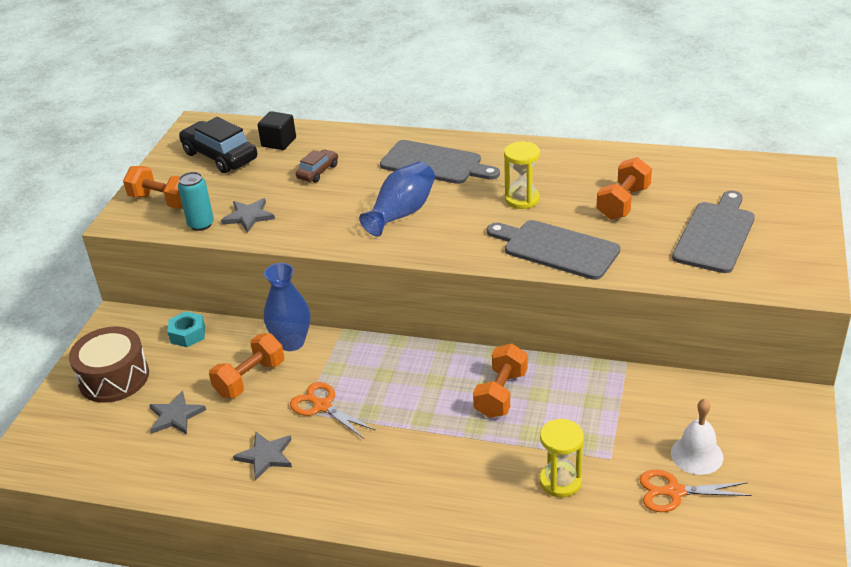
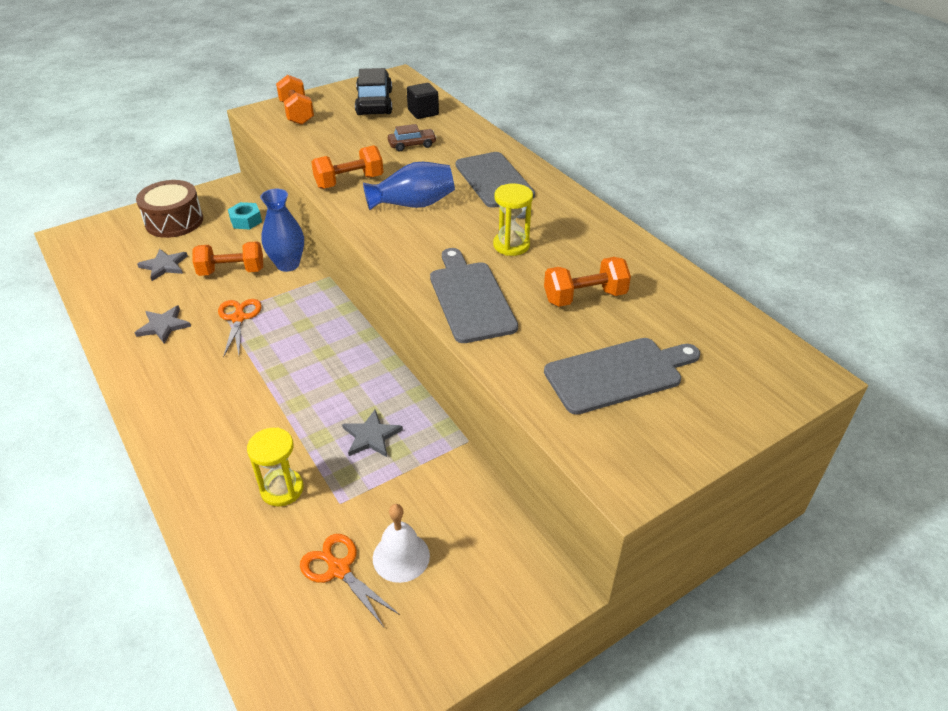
camera: 40 degrees right, 5 degrees up
(201, 224) = (290, 140): turquoise can -> none
(248, 216) = (323, 150): grey star -> grey star (371, 436)
(501, 394) = (347, 394): orange dumbbell -> orange dumbbell (349, 182)

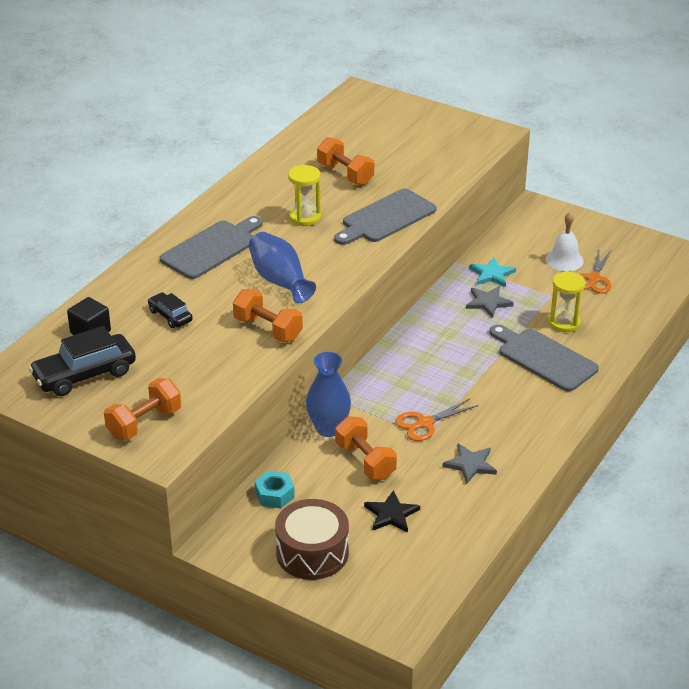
camera: 115 degrees left, 5 degrees down
(164, 266) = (391, 514): grey star -> black star
(412, 145) = (170, 316): brown car -> black car
(421, 464) = (492, 274): none -> turquoise star
(618, 374) = (413, 149): grey cutting board -> grey cutting board (544, 358)

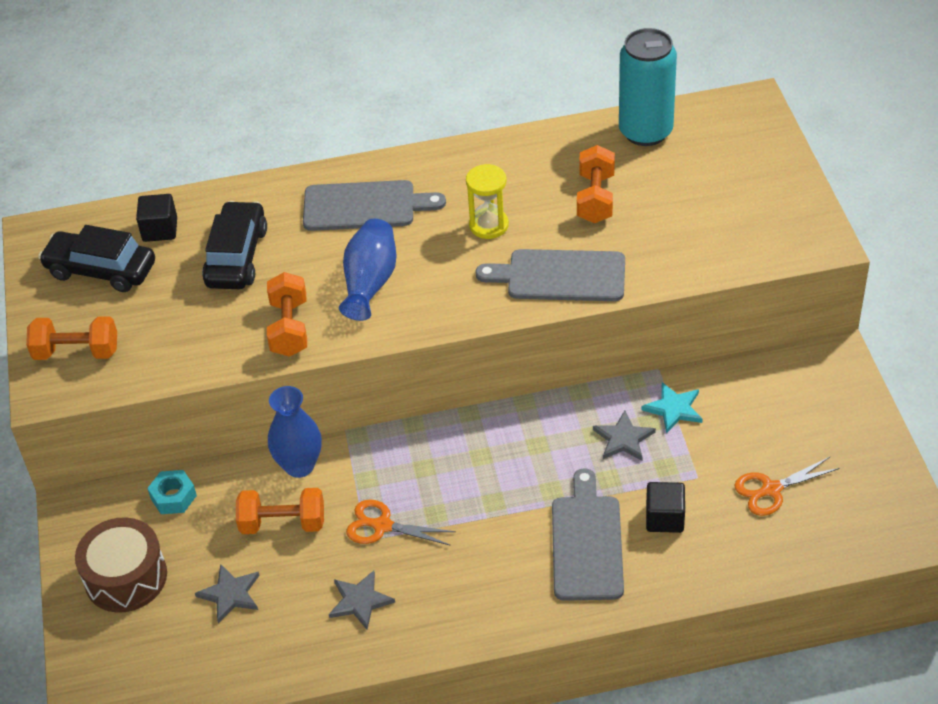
camera: 50 degrees right, 10 degrees up
(170, 316) = (237, 257): black car -> black car, size x1.82
(321, 131) = (645, 131): none -> turquoise can
(365, 461) = (283, 523): orange dumbbell -> orange dumbbell turned 75 degrees clockwise
(391, 514) = (230, 594): black star -> grey star
(564, 260) = (772, 445): white bell -> none
(564, 323) = (664, 518): yellow hourglass -> black cube

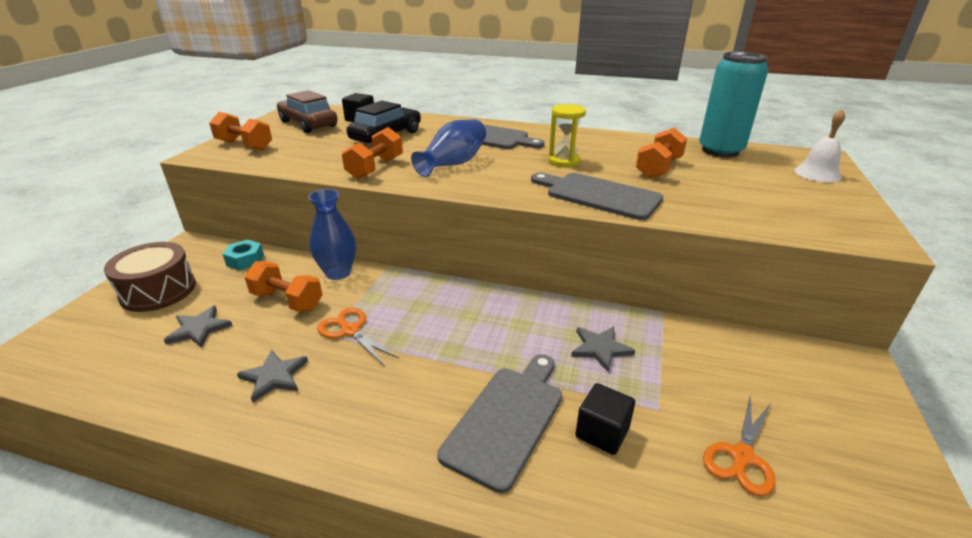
camera: 25 degrees right, 15 degrees down
(101, 270) = (308, 124): black car -> brown car
(673, 409) = (662, 344): turquoise star -> none
(755, 144) = (817, 173): none -> white bell
(771, 490) = (741, 457): orange scissors -> orange scissors turned 60 degrees counterclockwise

